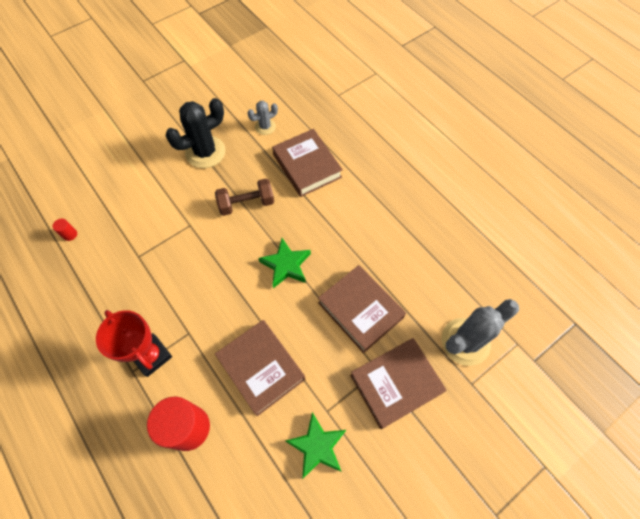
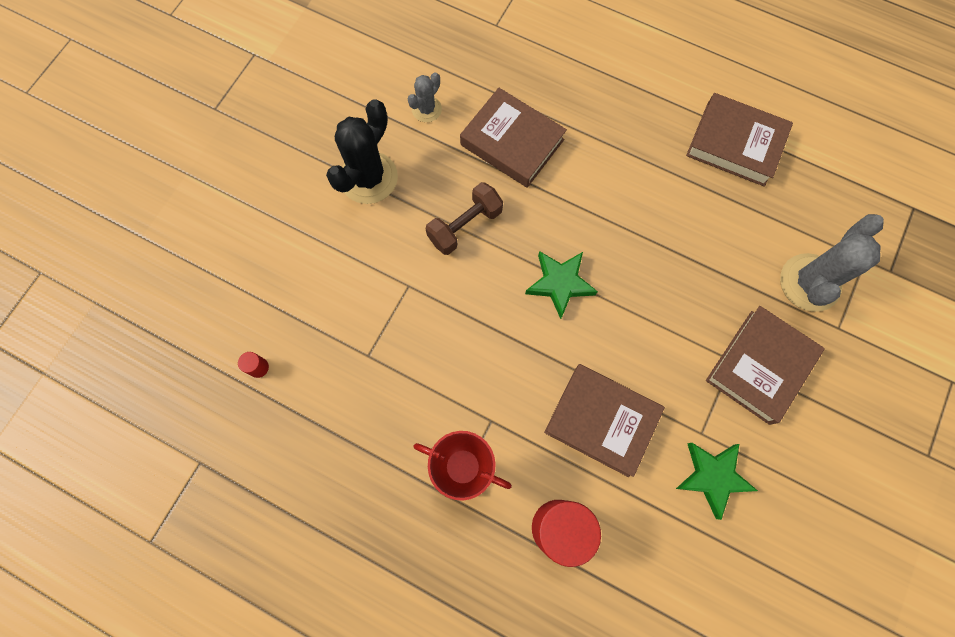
camera: 25 degrees left, 10 degrees up
(360, 310) = (676, 299): brown book -> brown book (735, 144)

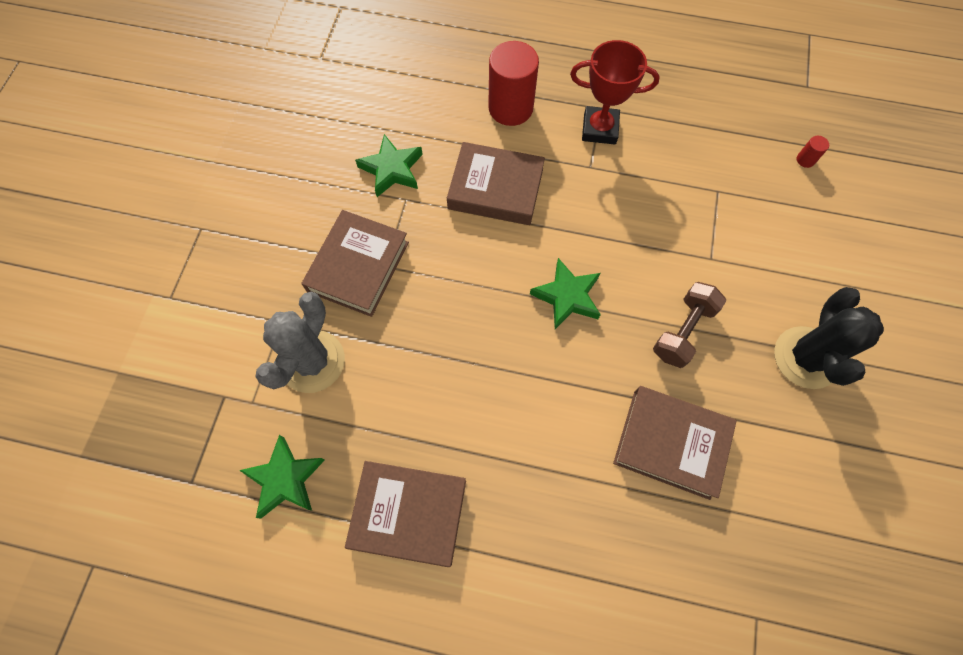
camera: 165 degrees right, 5 degrees down
(426, 109) = (786, 460): grey cactus -> none
(834, 192) = (285, 479): none -> green star

